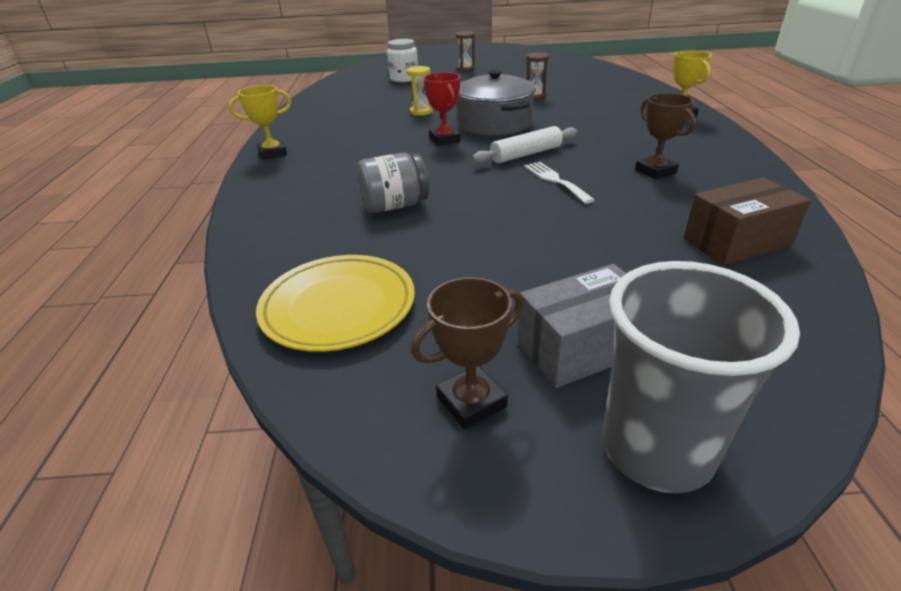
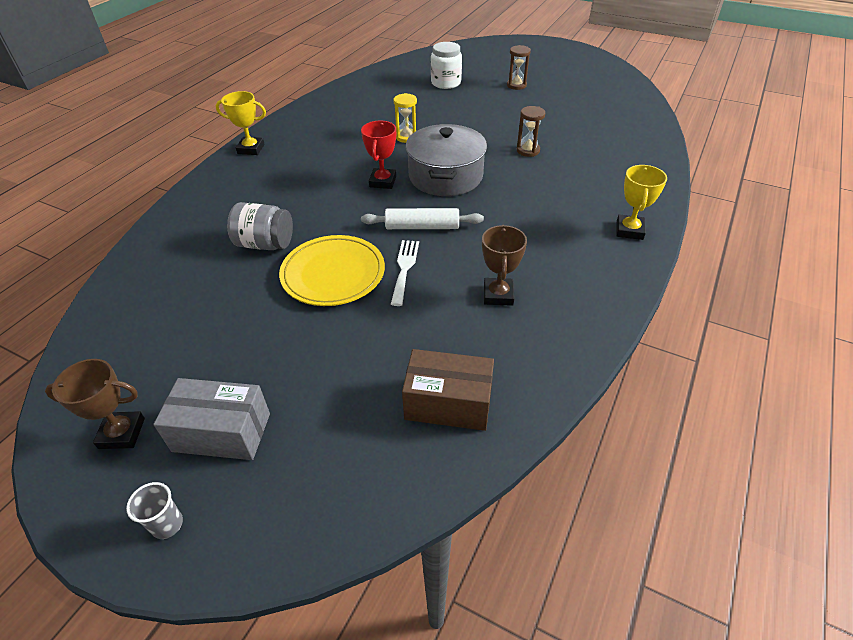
camera: 30 degrees right, 10 degrees up
(338, 307) = (137, 322): yellow plate -> yellow plate (333, 274)
(656, 449) = (167, 524): grey cup -> grey cup, size x0.41

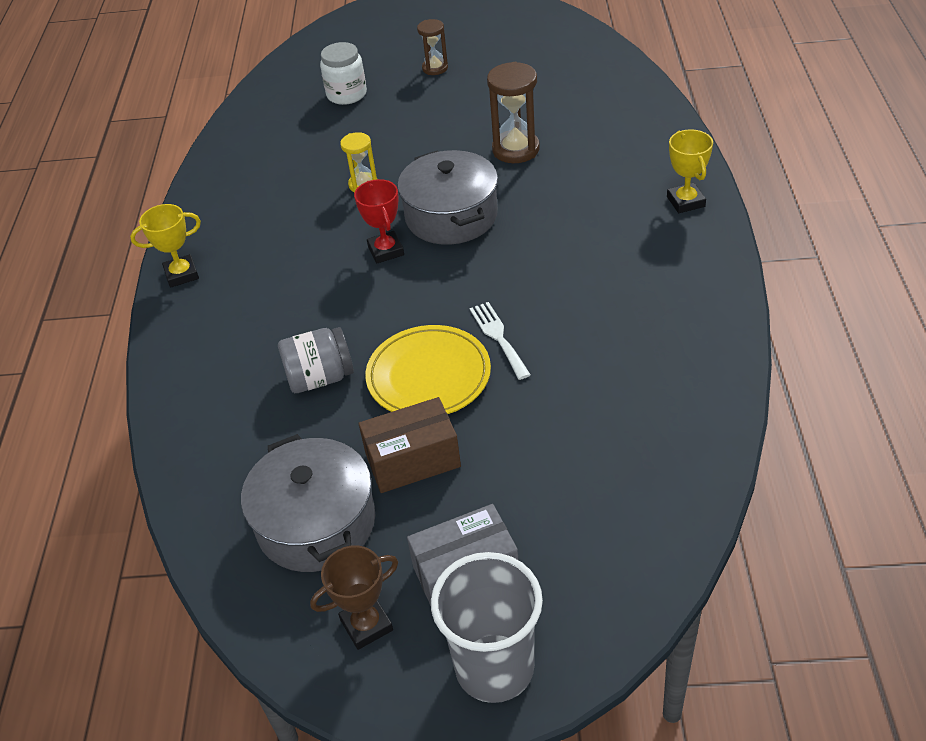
camera: 25 degrees left, 0 degrees up
(167, 340) = (316, 523): none -> grey pot
(167, 524) = (494, 668): grey cup -> grey cup, size x2.44
(422, 227) = (476, 285): white rolling pin -> none
(448, 403) = (651, 443): brown box -> brown box (413, 460)
(498, 295) = (613, 322): brown trophy -> none
(528, 151) = (516, 149): brown hourglass -> brown hourglass, size x1.64

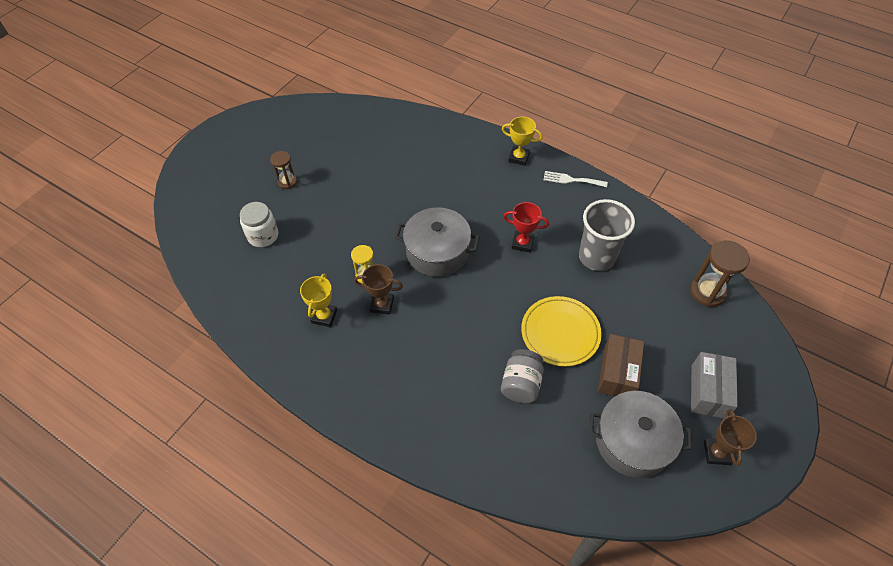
camera: 60 degrees left, 10 degrees up
(181, 274) = (360, 413): yellow trophy -> yellow trophy (324, 316)
(334, 216) = (382, 305): none -> brown trophy
(386, 251) = (439, 297): red trophy -> red trophy (522, 243)
(494, 668) = (772, 411): grey cup -> grey cup (596, 257)
(498, 337) = (555, 287): white fork -> white fork (571, 180)
(516, 149) = (407, 193): brown hourglass -> brown hourglass (707, 292)

